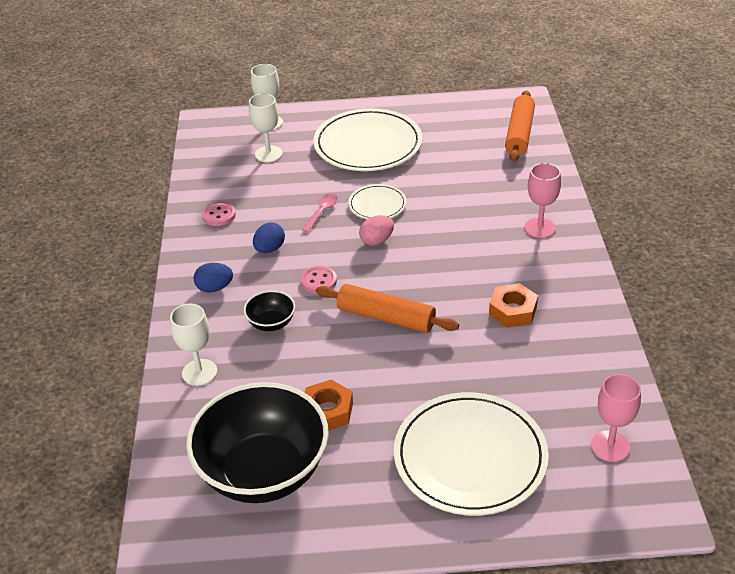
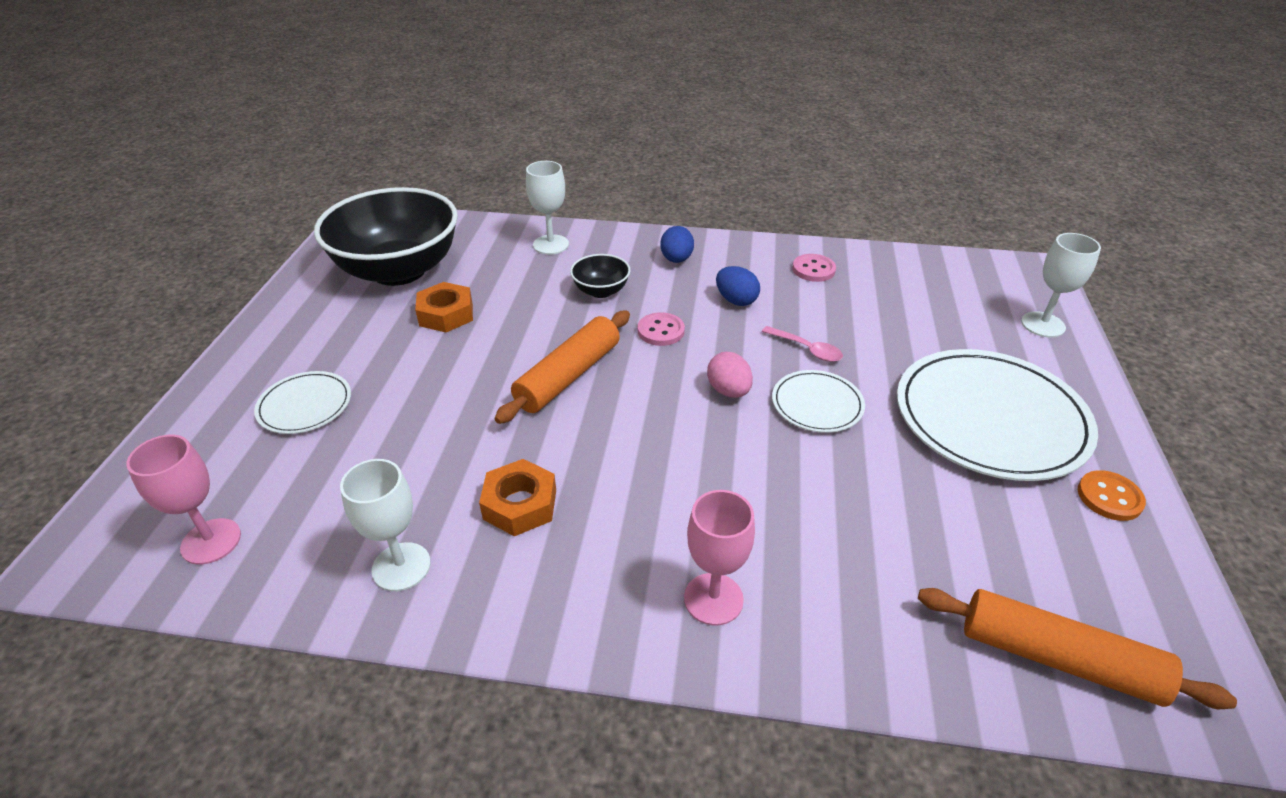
camera: 100 degrees right, 0 degrees up
(268, 154) = (955, 317): white goblet -> white goblet (401, 566)
(416, 113) = (1109, 497): none -> orange button
(470, 457) = (305, 405): white plate -> white plate, size x0.50

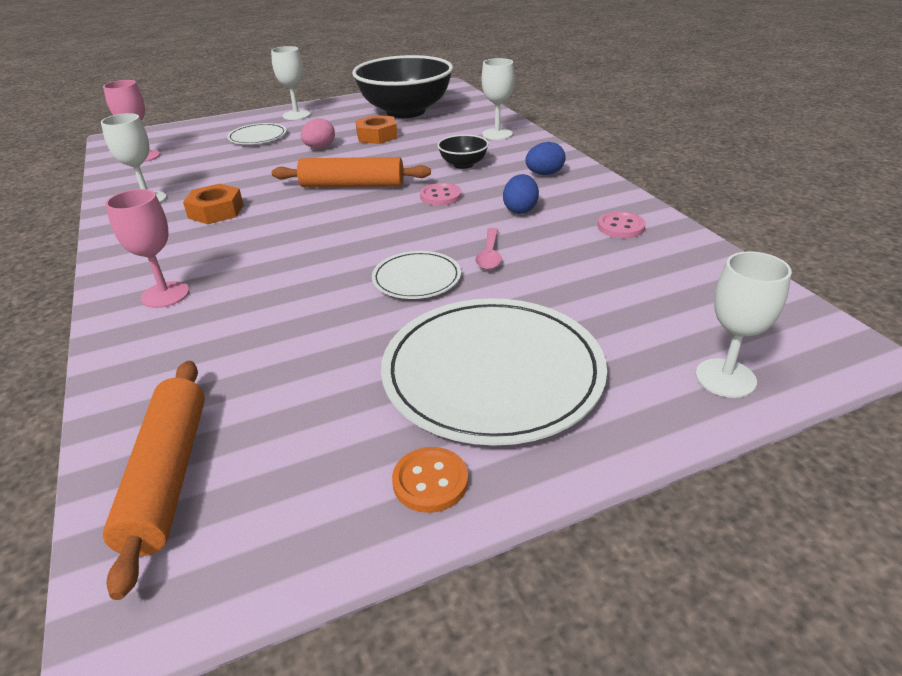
camera: 60 degrees right, 5 degrees down
(273, 350) = (296, 115): none -> white goblet
(728, 391) = (394, 239): pink egg -> pink egg (320, 148)

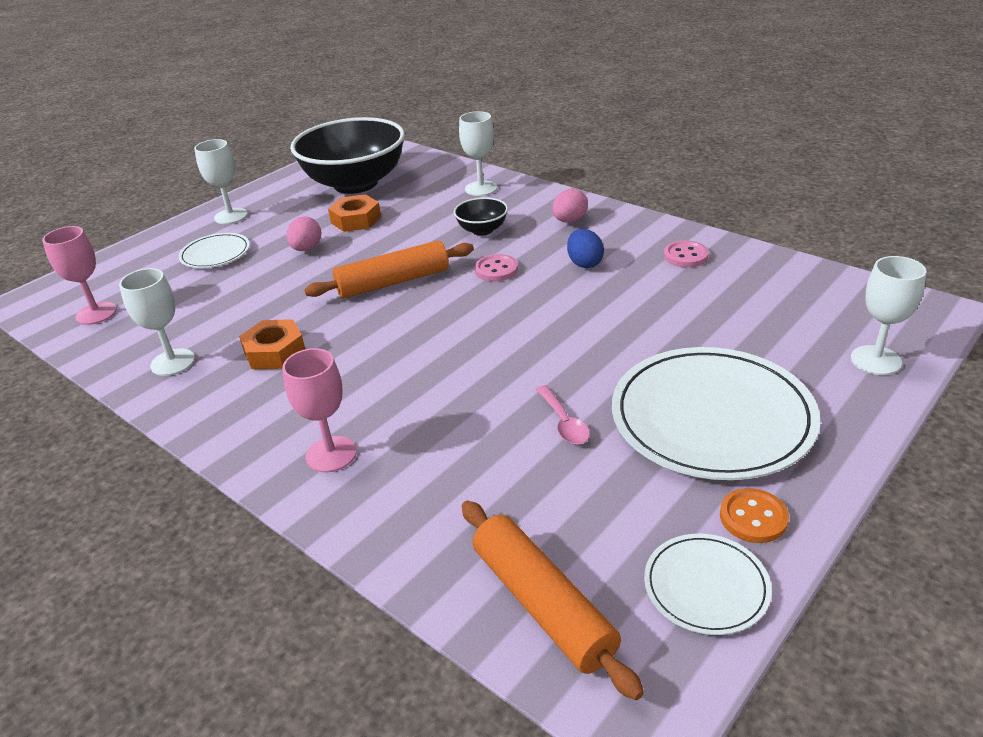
camera: 25 degrees left, 0 degrees up
(416, 278) = (562, 357): white plate -> white plate (706, 586)
(489, 255) = (603, 315): pink spoon -> pink spoon (564, 422)
(544, 174) = (569, 221): blue egg -> pink egg

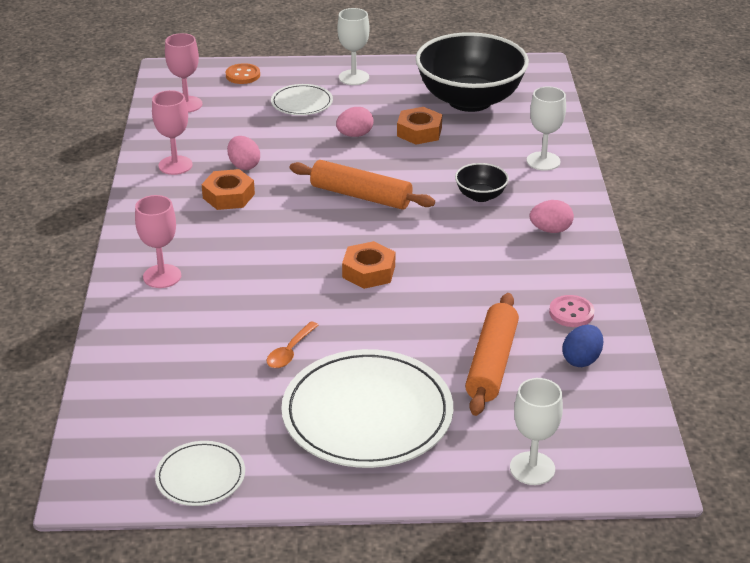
camera: 45 degrees right, 0 degrees up
(173, 362) = (175, 165): white goblet -> pink goblet
(245, 322) = (244, 165): none -> pink egg
(496, 270) = (433, 232): pink button -> none
(504, 324) = (369, 271): none -> orange nut
(543, 604) = (126, 420): orange rolling pin -> orange rolling pin (492, 363)
(564, 422) = (290, 351): pink spoon -> orange spoon
(584, 263) = (495, 268): blue egg -> blue egg (581, 360)
(753, 517) = (281, 472): orange button -> orange button (243, 75)

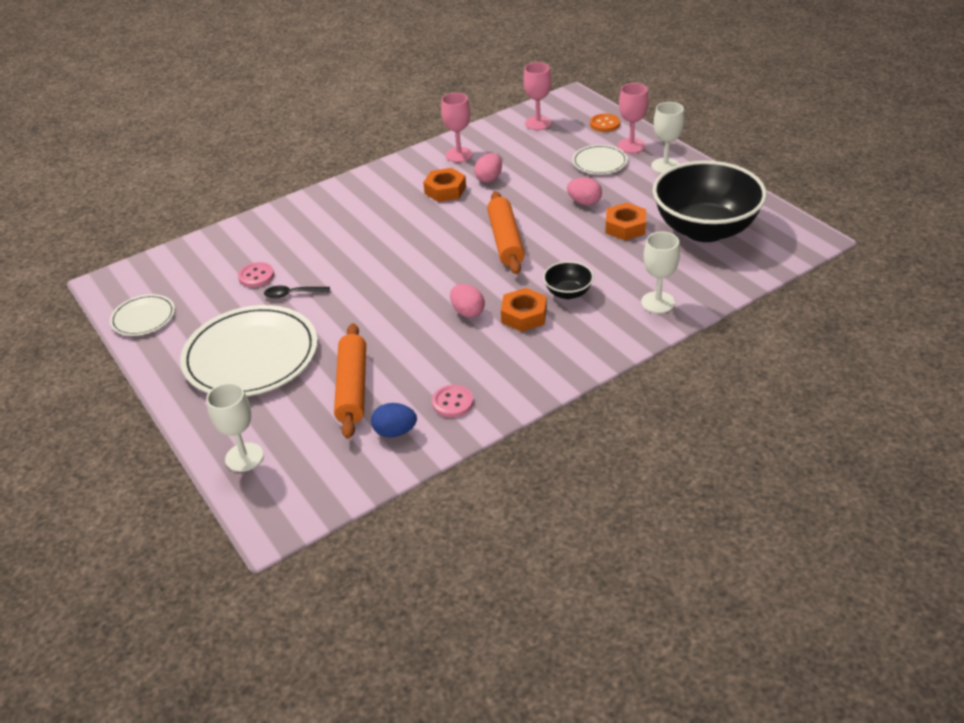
camera: 60 degrees right, 5 degrees up
(162, 276) = (330, 210): pink goblet -> pink goblet (631, 146)
(224, 366) = (256, 276): none -> pink button
(290, 351) = (292, 294): orange spoon -> black spoon
(369, 271) = (413, 285): orange nut -> orange nut (524, 315)
(492, 363) = (352, 388): orange rolling pin -> orange rolling pin turned 75 degrees counterclockwise
(550, 230) = (558, 346): pink egg -> pink egg (467, 312)

